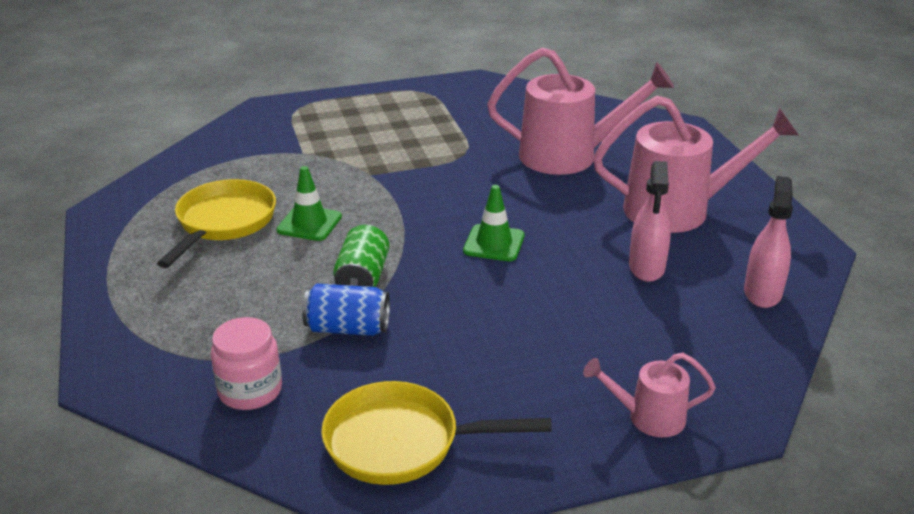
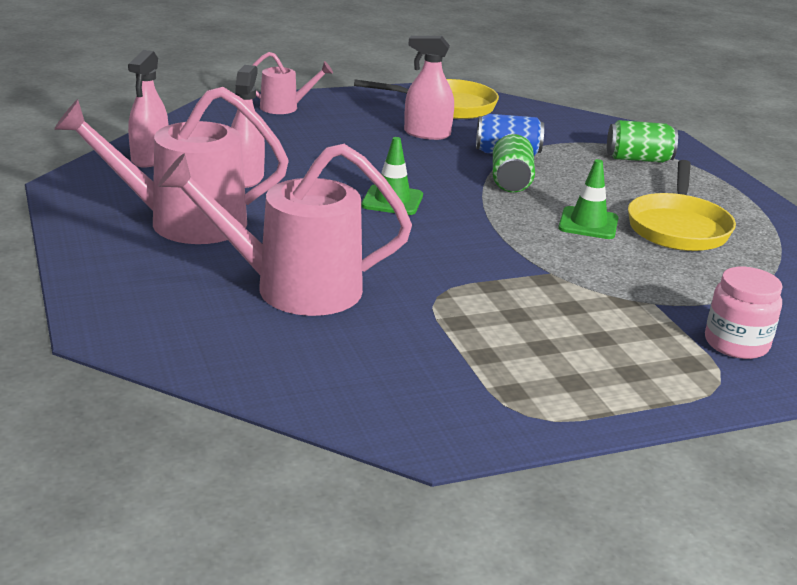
camera: 175 degrees right, 5 degrees down
(183, 326) = (638, 159): none -> green can
(250, 391) = (559, 128): pink jar -> pink jar (736, 344)
(443, 363) = (427, 134): none -> pink spray bottle

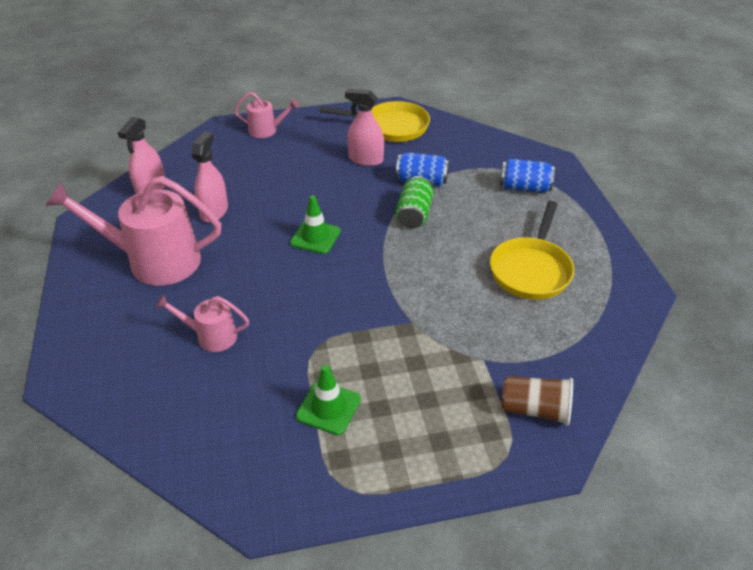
camera: 10 degrees right, 15 degrees up
(292, 288) = (211, 336): pink watering can -> pink watering can, size x0.51
(588, 223) = (460, 265): green traffic cone -> green traffic cone (328, 408)
(638, 159) = (524, 188): green can -> blue can
(736, 344) = (535, 410): pink jar -> brown cup

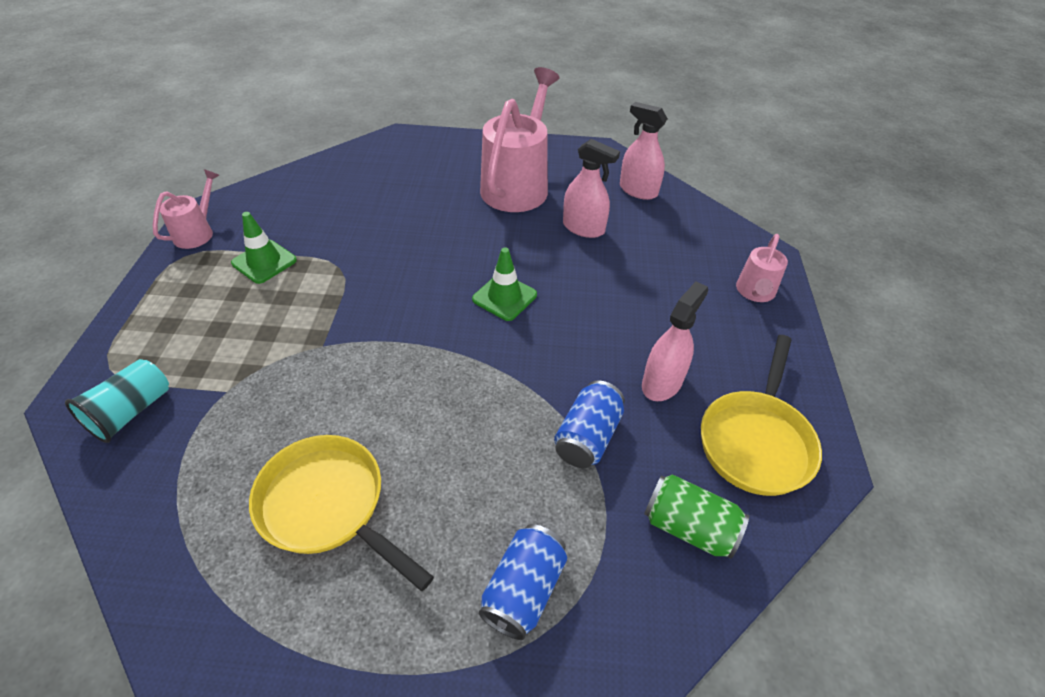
camera: 105 degrees right, 5 degrees up
(211, 336) = (397, 207): pink watering can -> pink watering can (197, 232)
(414, 214) = (510, 403): green can -> green can (689, 527)
(535, 410) = (131, 412): brown cup -> turquoise cup

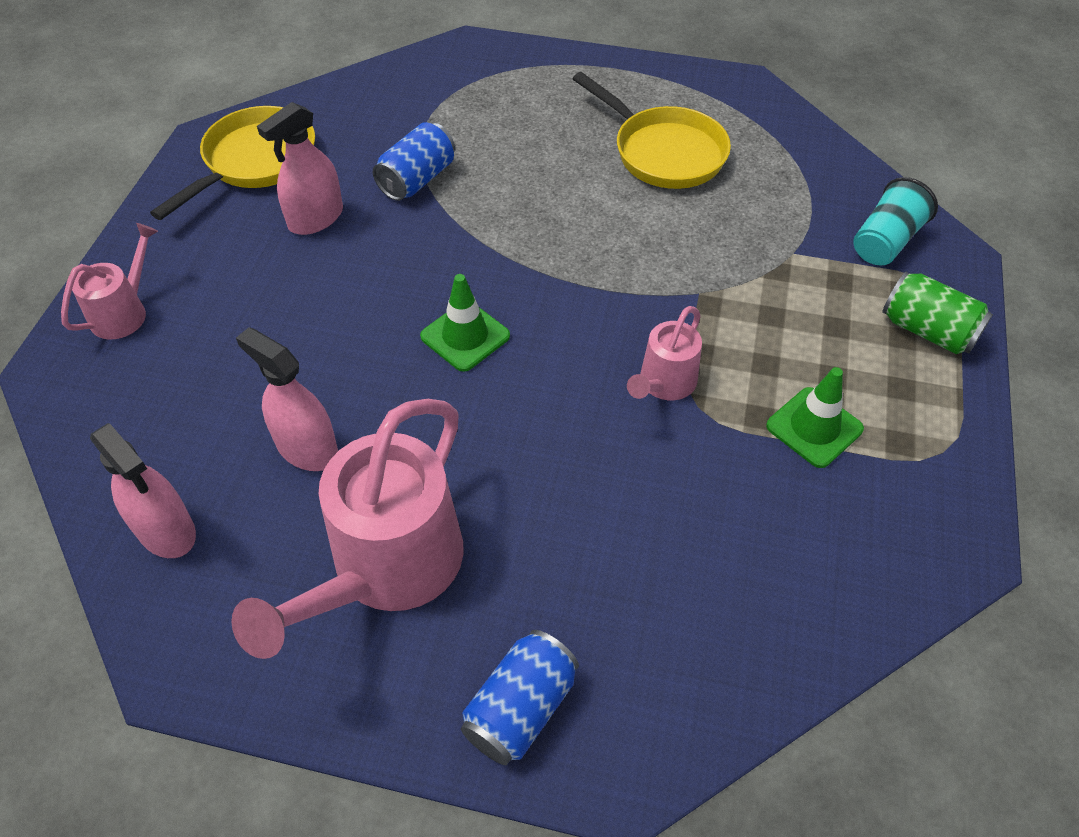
camera: 170 degrees left, 5 degrees up
(197, 232) = (948, 500): pink watering can -> pink watering can (664, 384)
(523, 589) = (505, 93): blue can -> blue can (520, 708)
(689, 527) = (358, 113): green can -> green can (927, 330)

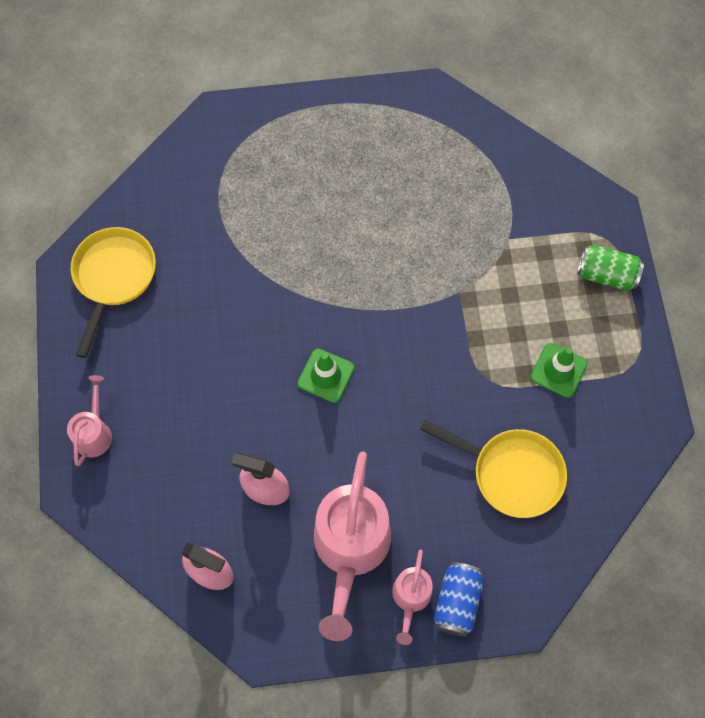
camera: 20 degrees left, 15 degrees up
(316, 218) = (182, 313): pink spray bottle -> none
(417, 179) = (236, 256): blue can -> none
(664, 152) = (396, 176): yellow pan -> yellow pan (511, 473)
(664, 384) = (461, 369): pink watering can -> pink watering can (410, 598)
(885, 241) = (563, 210): turquoise cup -> none

